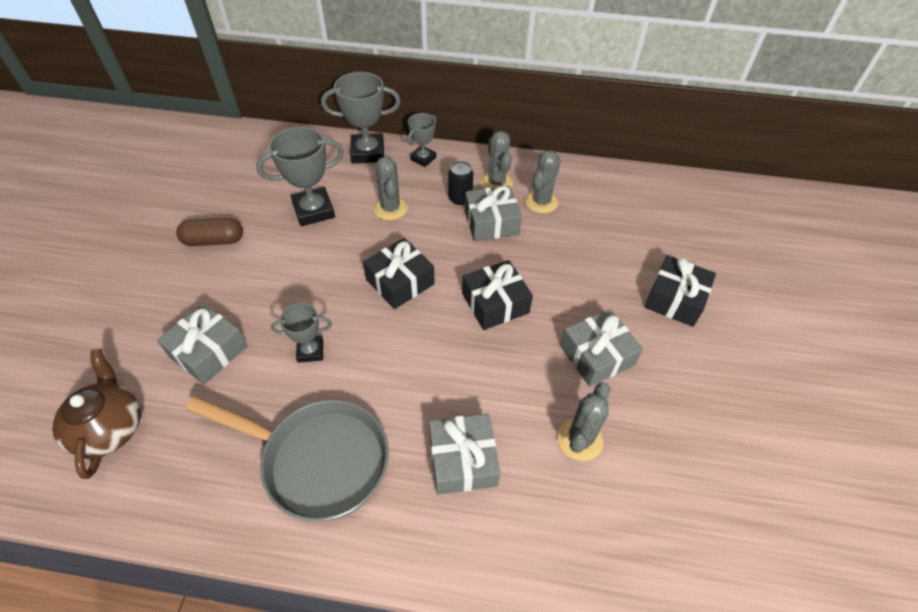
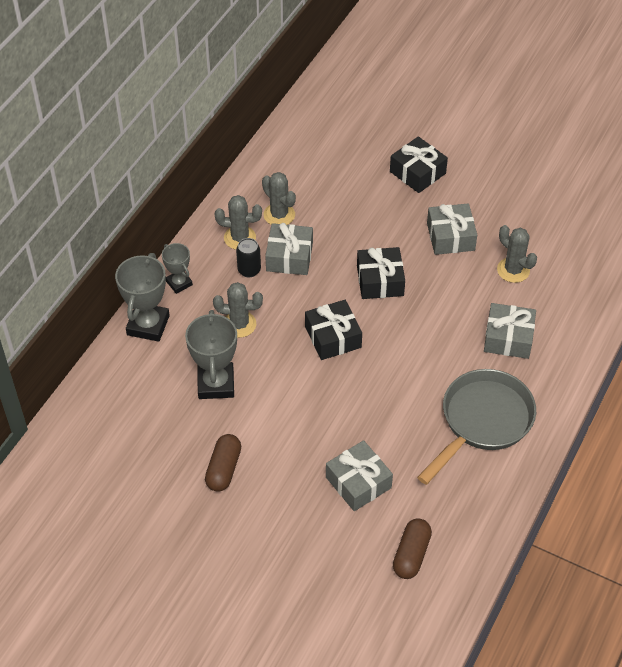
camera: 70 degrees left, 0 degrees up
(110, 427) = (411, 554): brown teapot -> brown capsule
(310, 351) = (383, 411): grey trophy -> none

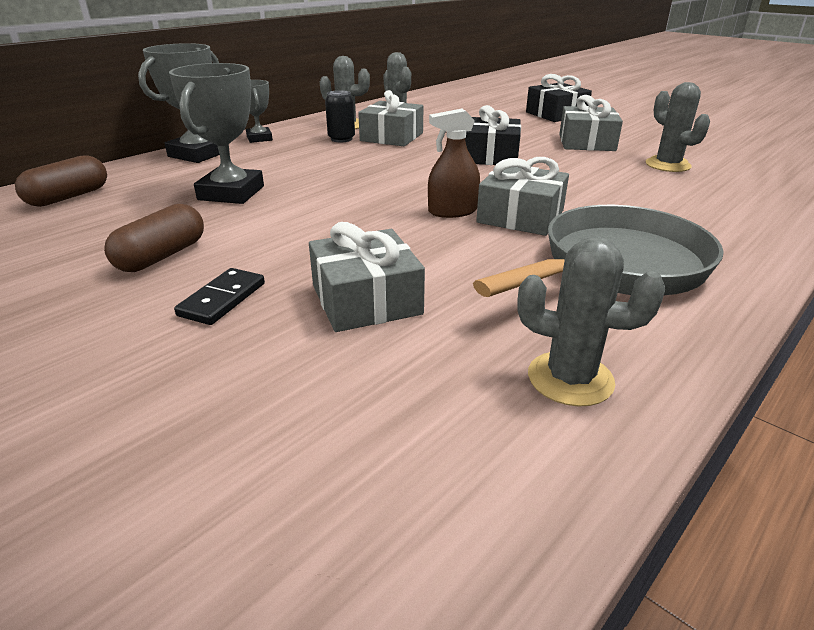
camera: 15 degrees right, 20 degrees down
(239, 324) = (301, 163): grey cactus -> grey cactus (570, 379)
(284, 499) = (222, 299): none -> black domino
(333, 337) = (410, 180): black gift -> none
(376, 377) = (452, 211): none -> brown spray bottle
(411, 554) = (420, 419): brown capsule -> brown capsule (68, 197)
(508, 338) = (662, 205): grey gift -> grey gift (520, 216)

